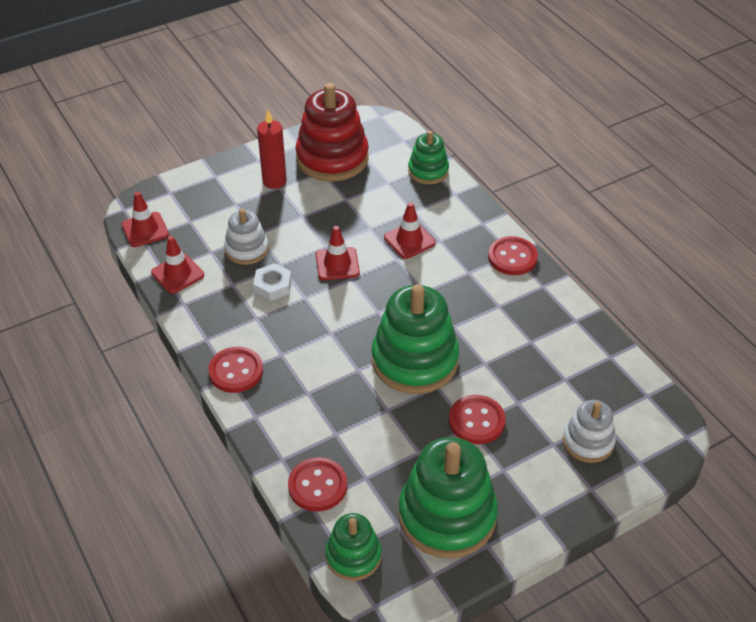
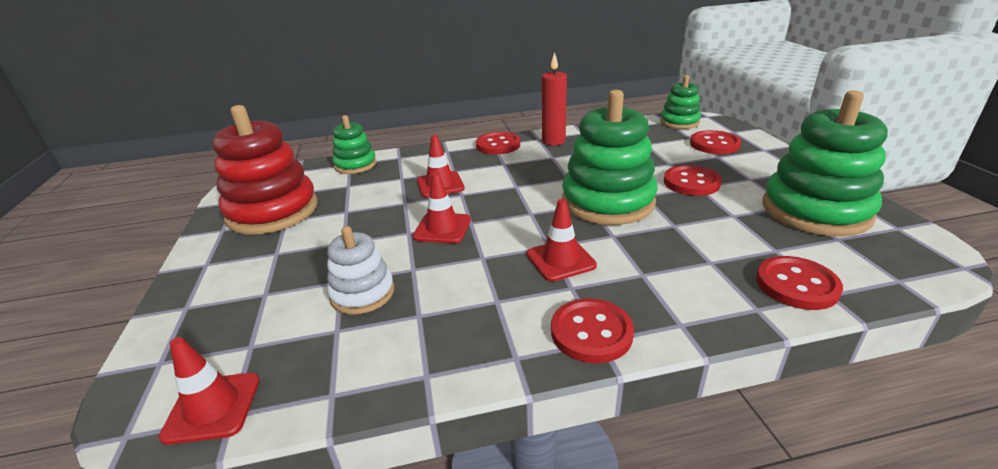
camera: 70 degrees left, 15 degrees down
(177, 274) = (354, 374): red traffic cone -> red traffic cone (560, 260)
(272, 286) = (446, 279): white nut -> none
(274, 181) = (261, 255): red candle -> red candle (553, 141)
(353, 556) = (898, 272): green stacking toy -> green stacking toy (679, 122)
(588, 442) = (714, 144): white stacking toy -> red button

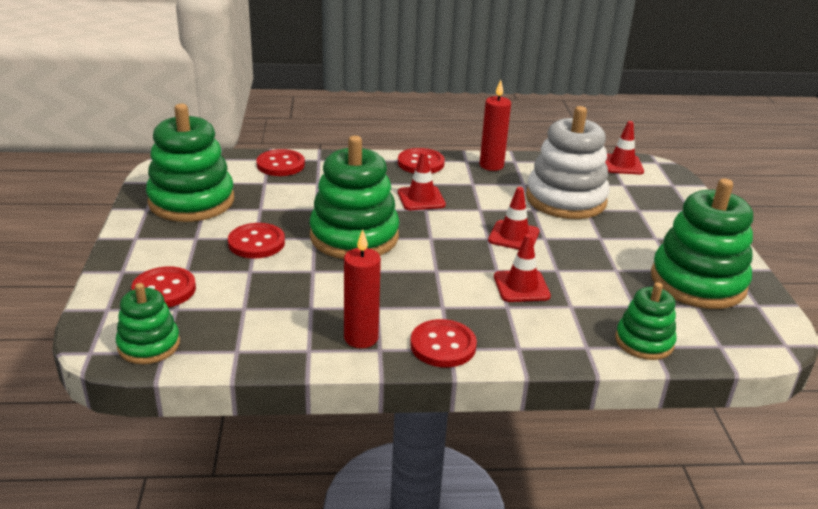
camera: 175 degrees left, 0 degrees up
(272, 211) = (697, 282): red stacking toy -> green stacking toy
(362, 293) = (565, 199): white stacking toy -> white stacking toy, size x1.80
(469, 351) = (491, 165): none -> red candle

